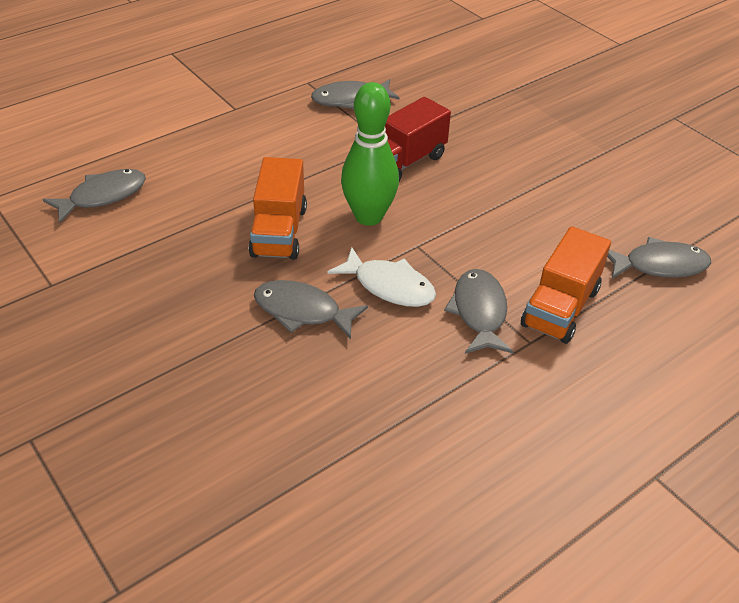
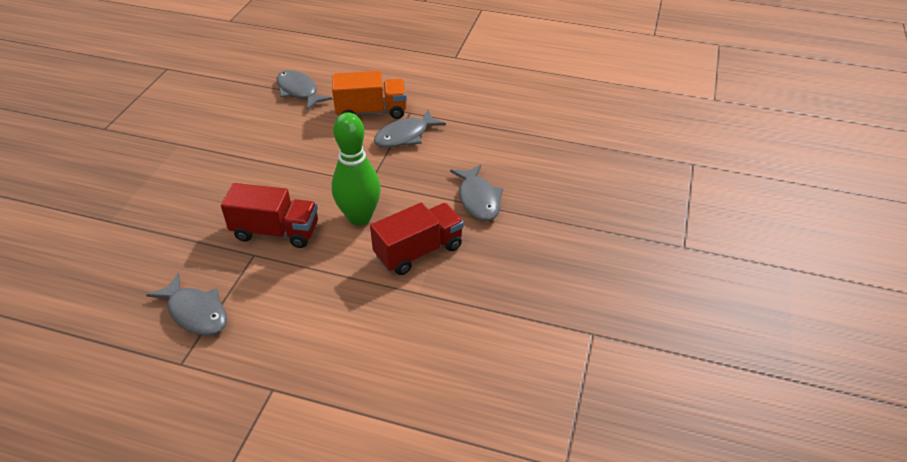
camera: 125 degrees left, 0 degrees up
(103, 196) = (482, 384): grey fish -> none
(279, 232) = (418, 251): orange truck -> red truck
(389, 286) = (419, 176): white fish -> none

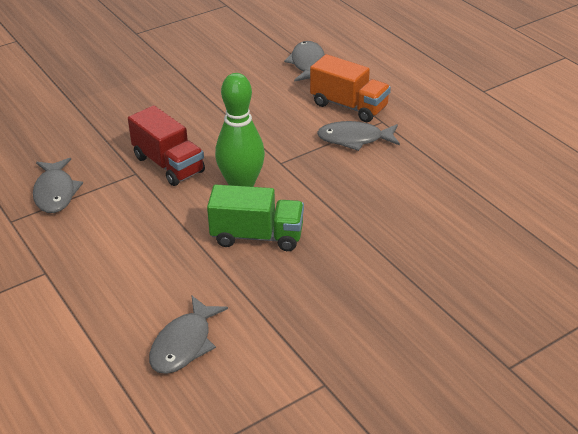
camera: 40 degrees right, 5 degrees down
(418, 251) = (257, 236): red truck -> green truck
(478, 199) = (356, 222): grey fish -> grey fish (184, 344)

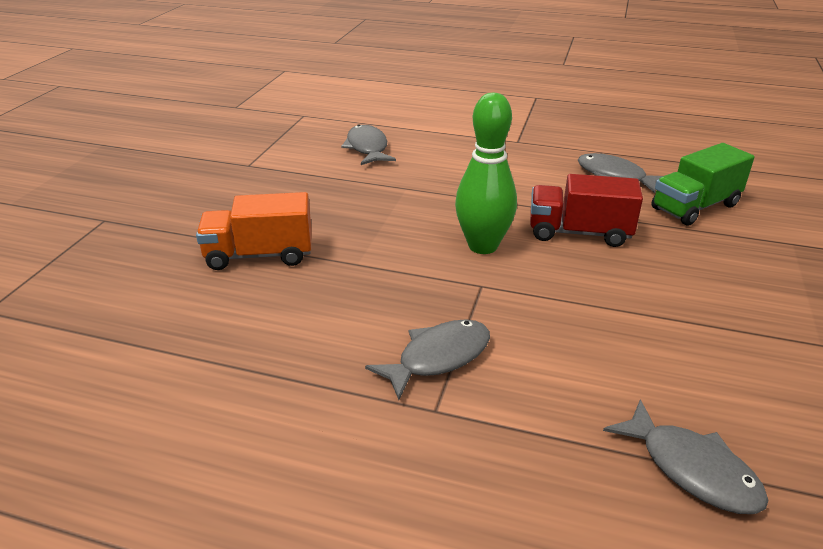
camera: 140 degrees right, 5 degrees down
(257, 236) = (407, 216): green truck -> green truck (695, 207)
(349, 106) = (512, 411): orange truck -> orange truck (259, 255)

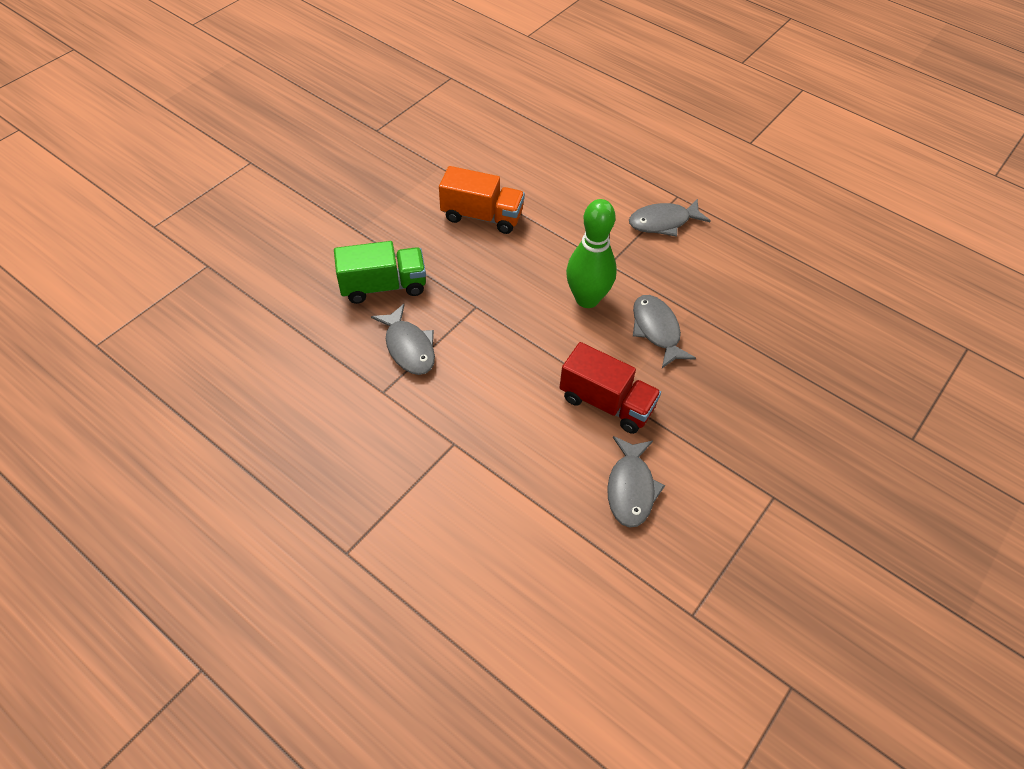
camera: 160 degrees left, 20 degrees up
(259, 255) = (767, 344): orange truck -> orange truck (482, 216)
(579, 233) = (503, 289): red truck -> red truck (606, 403)
(692, 469) = (572, 139): grey fish -> grey fish (656, 330)

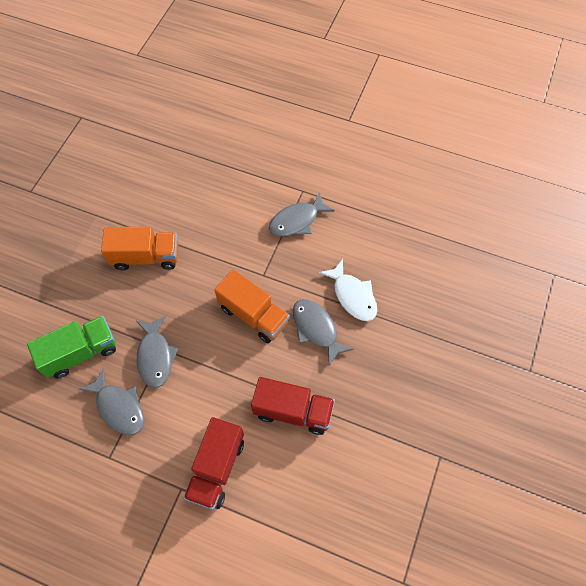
camera: 15 degrees left, 10 degrees up
(501, 434) = (216, 468): none -> red truck
(587, 299) = (253, 315): green bowling pin -> orange truck
(631, 488) = (331, 485): grey fish -> grey fish (155, 356)
(709, 309) = (353, 296): none -> white fish

